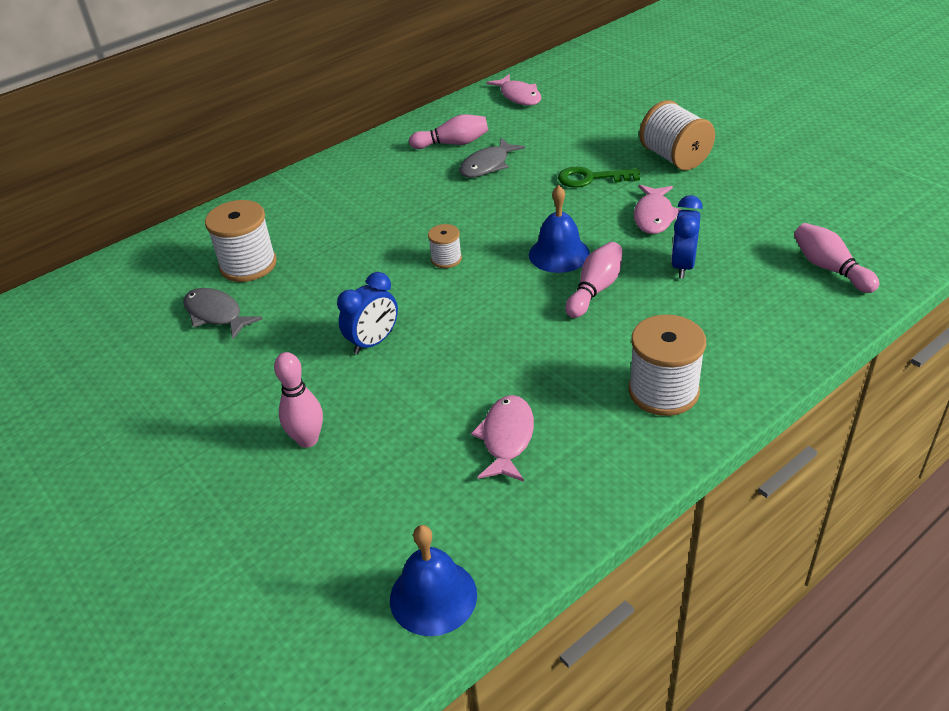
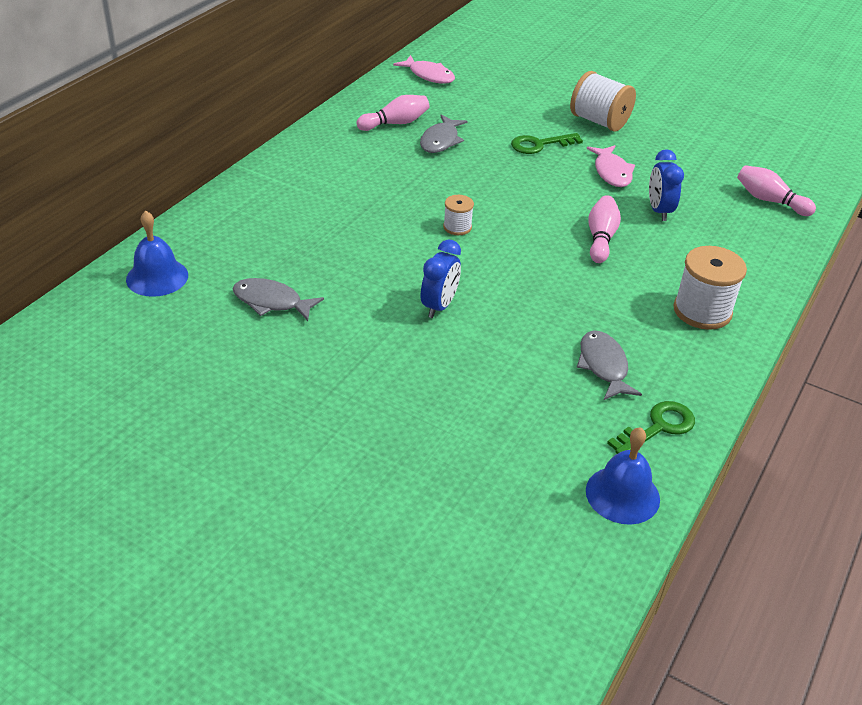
camera: 25 degrees left, 0 degrees up
(248, 265) = (271, 253): white spool -> none
(307, 440) = (436, 395): pink bowling pin -> none
(507, 438) = (603, 366): pink fish -> grey fish
(524, 523) = (658, 427): none -> green key
(559, 254) = (552, 212): blue bell -> blue bell (157, 277)

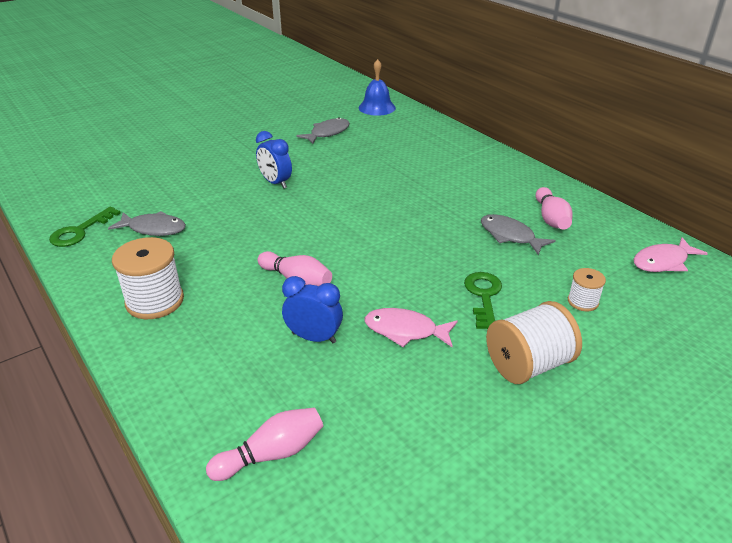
camera: 115 degrees right, 5 degrees down
(457, 227) = (363, 211): white spool -> white spool (583, 301)
(622, 494) = (56, 201): blue bell -> none
(658, 427) = (80, 231): green key -> green key turned 45 degrees clockwise

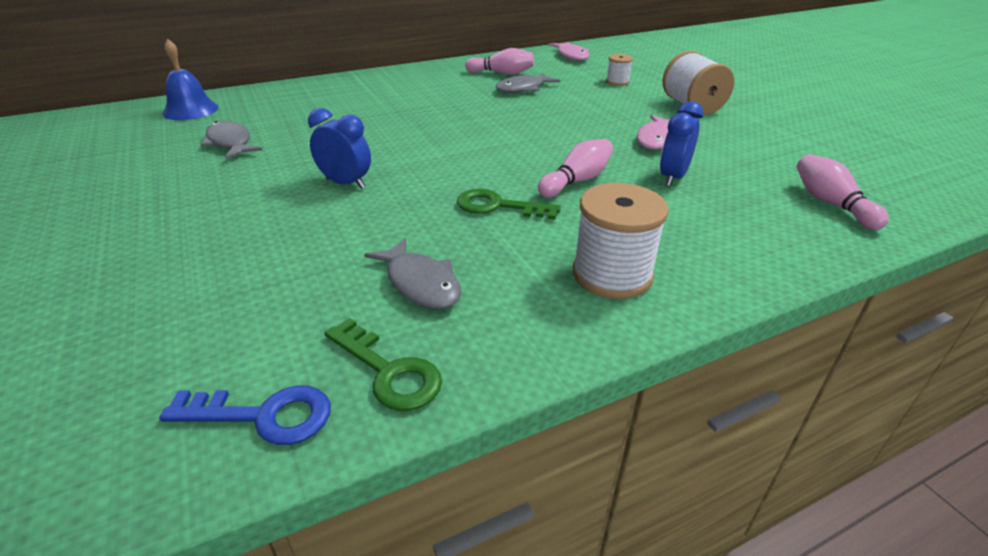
camera: 80 degrees left, 0 degrees up
(61, 206) = (264, 416): none -> blue key
(154, 229) = (420, 283): grey fish -> grey fish turned 120 degrees clockwise
(275, 183) = (345, 183): blue clock -> blue clock turned 120 degrees counterclockwise
(483, 296) = (609, 108): green key -> green key (498, 206)

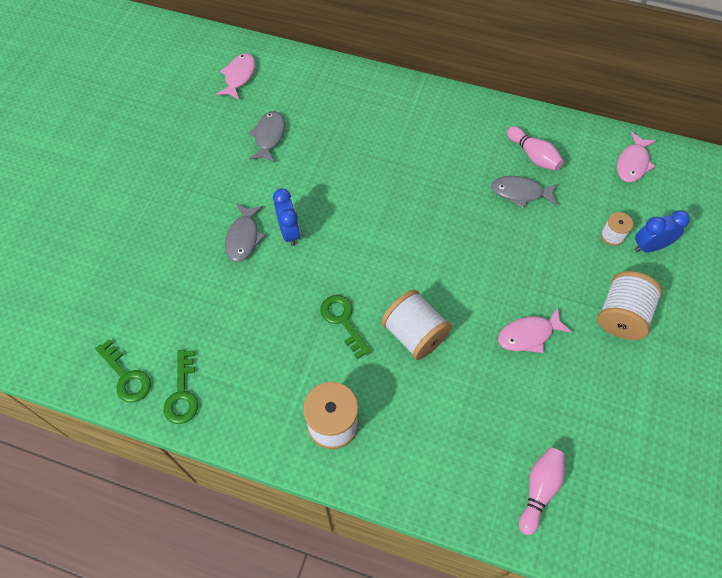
camera: 45 degrees right, 25 degrees up
(139, 125) = (239, 76): none -> pink fish
(190, 110) = (279, 73): blue bell -> none
(264, 416) = (126, 376): blue key -> green key
(420, 283) = (244, 350): grey fish -> grey fish (243, 238)
(576, 181) = (414, 334): pink bowling pin -> white spool
(672, 177) = (477, 381): blue clock -> blue clock (649, 247)

